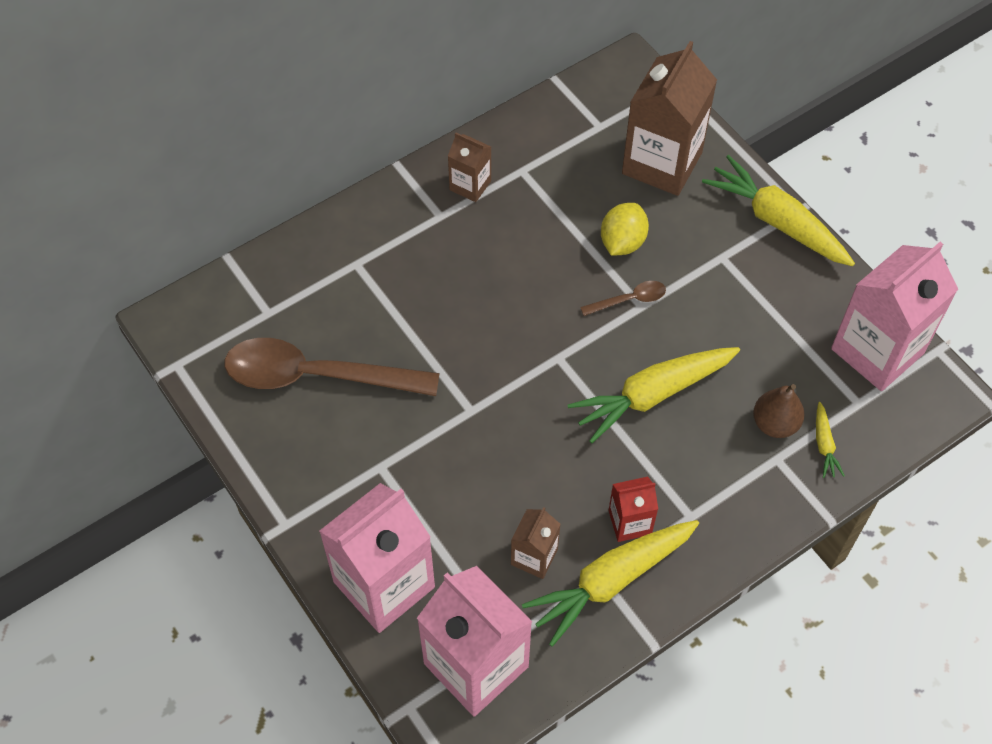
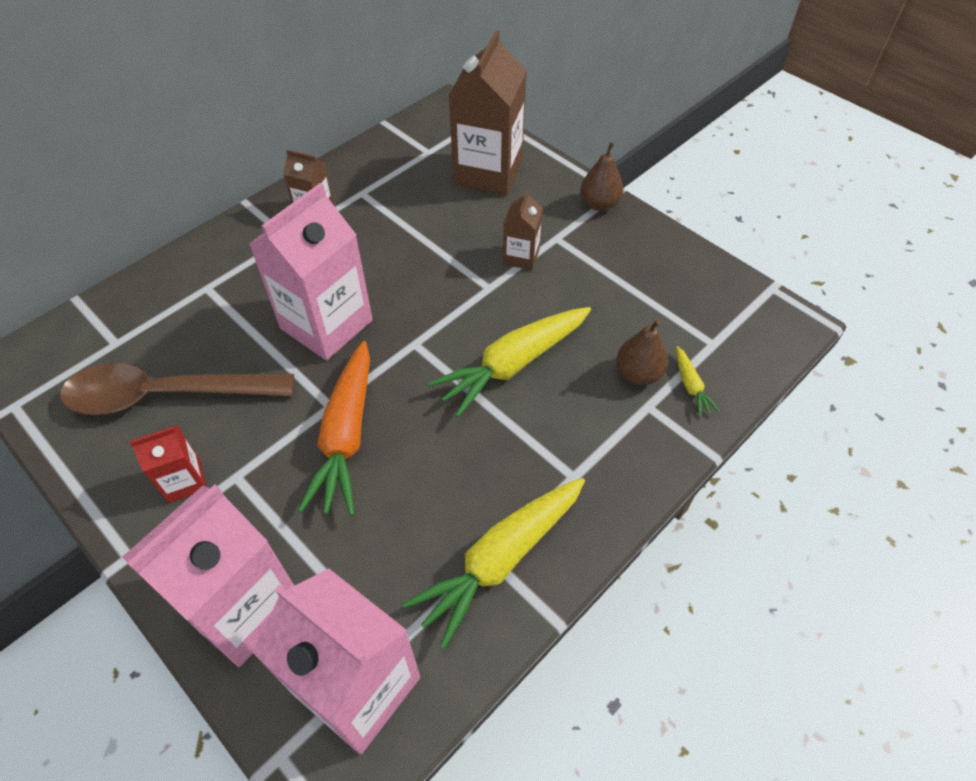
camera: 10 degrees left, 5 degrees down
(483, 444) = (346, 436): none -> orange carrot
(534, 557) = (412, 546): brown carton -> brown carton (521, 257)
(622, 242) = (462, 237): yellow lemon -> none
(629, 300) = (476, 284): brown spoon -> none
(630, 522) = (511, 493): red carton -> red carton (184, 481)
(776, 221) = (599, 204): yellow carrot -> brown pear
(877, 351) = (717, 296): pink carton -> pink carton (326, 324)

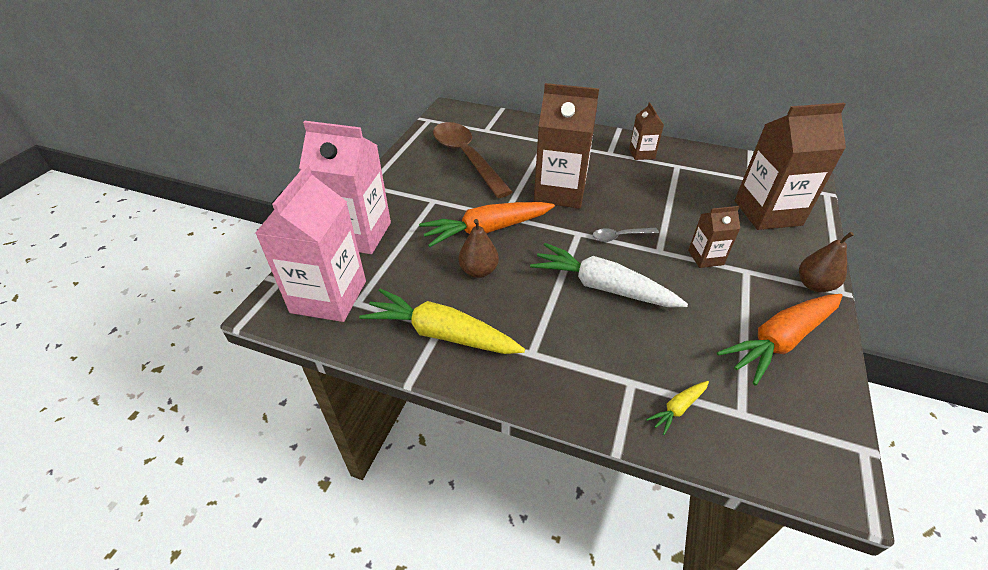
camera: 65 degrees right, 10 degrees down
(184, 481) = (420, 185): red carton -> none
(326, 324) = (560, 192): pink carton -> brown carton
(445, 309) = (619, 236): none -> grey spoon
(513, 365) = (602, 287): yellow carrot -> white carrot
(638, 374) = (658, 366): brown pear -> brown pear (478, 271)
(650, 269) = (780, 341): none -> orange carrot

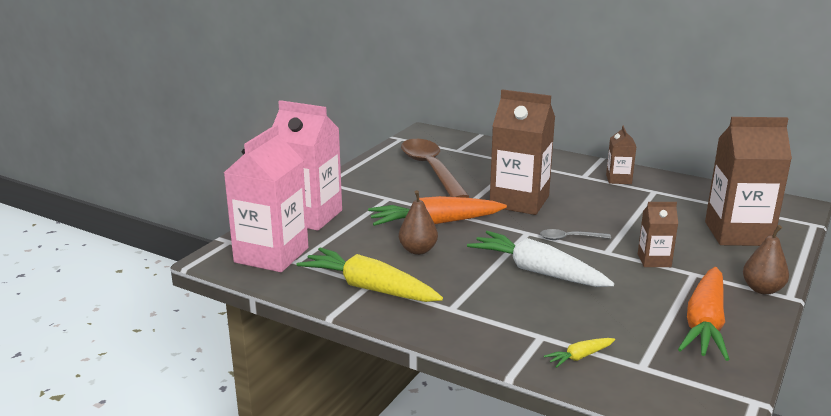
camera: 10 degrees right, 20 degrees down
(780, 341) = (705, 324): orange carrot -> orange carrot turned 45 degrees counterclockwise

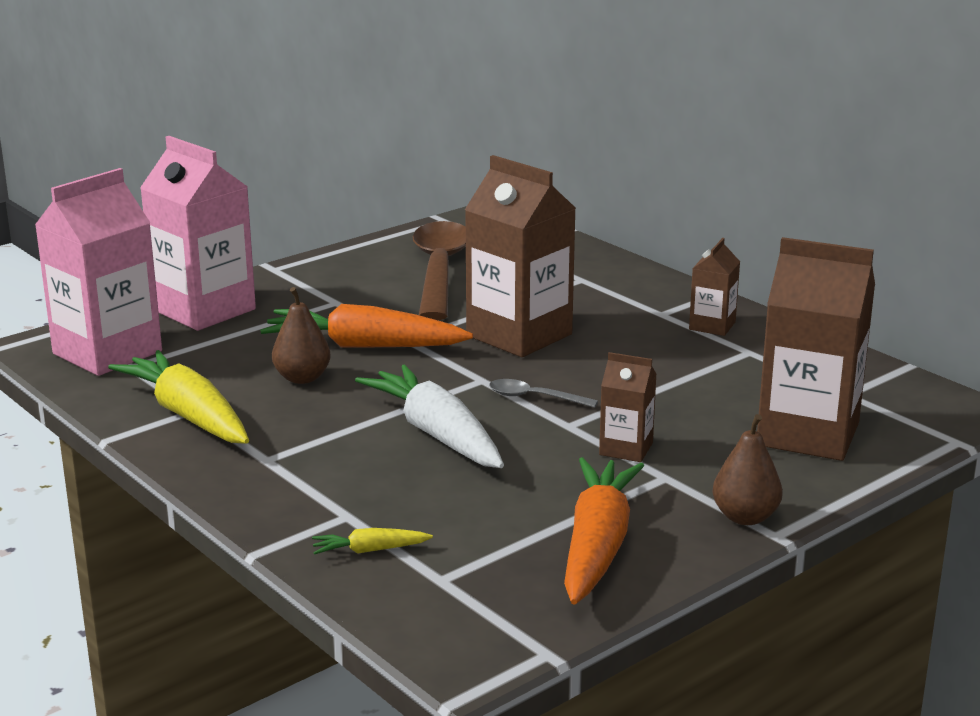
camera: 20 degrees right, 0 degrees up
(705, 324) = (597, 545): orange carrot -> orange carrot turned 150 degrees clockwise

